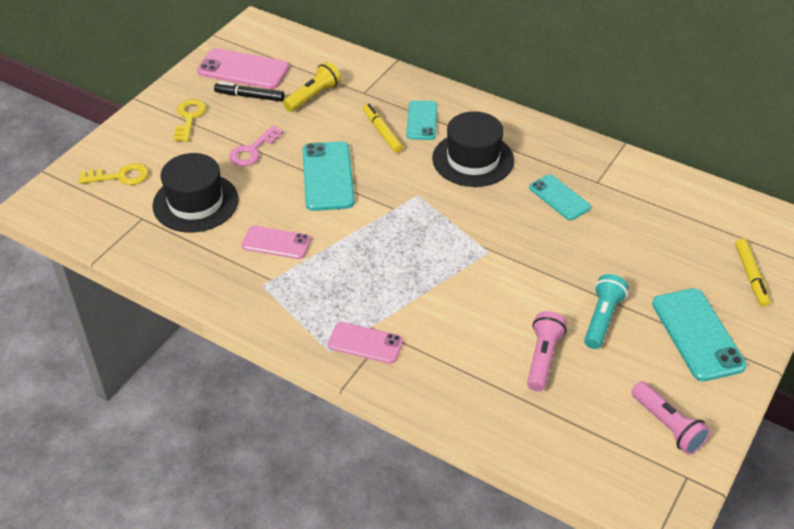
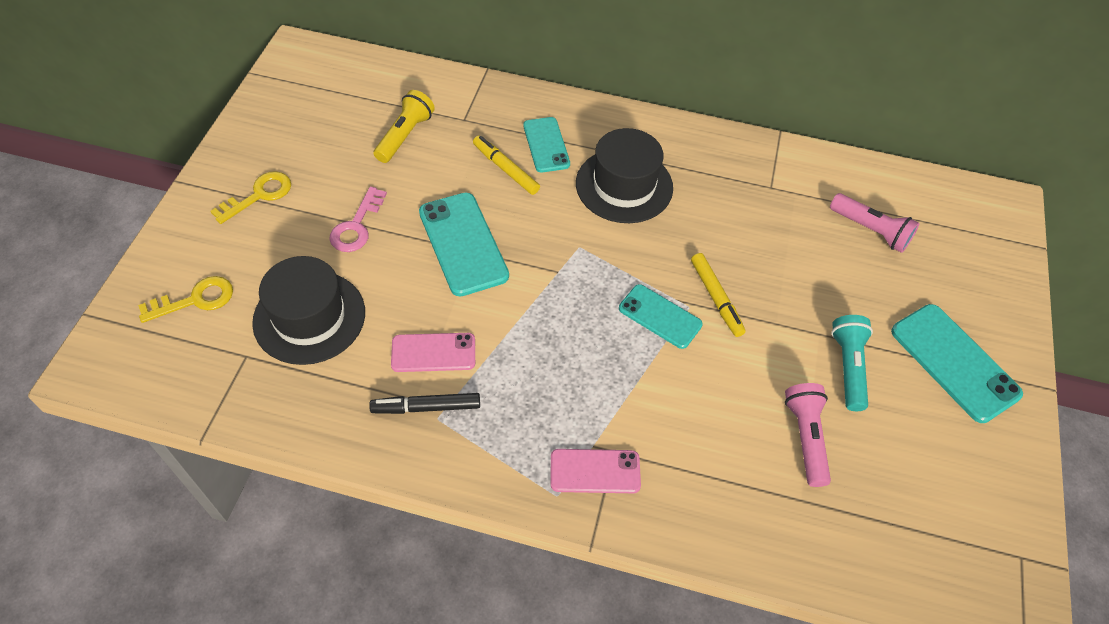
camera: 20 degrees left, 10 degrees up
(189, 118) = (259, 195): yellow key -> yellow key turned 60 degrees clockwise
(243, 70) = (304, 114): pink phone -> none
(249, 96) = (326, 150): black marker -> black marker (426, 407)
(559, 198) = (738, 216): turquoise phone -> turquoise phone (660, 316)
(668, 426) = (974, 493): pink flashlight -> pink flashlight (871, 230)
(751, 276) = (976, 273): yellow marker -> yellow marker (716, 298)

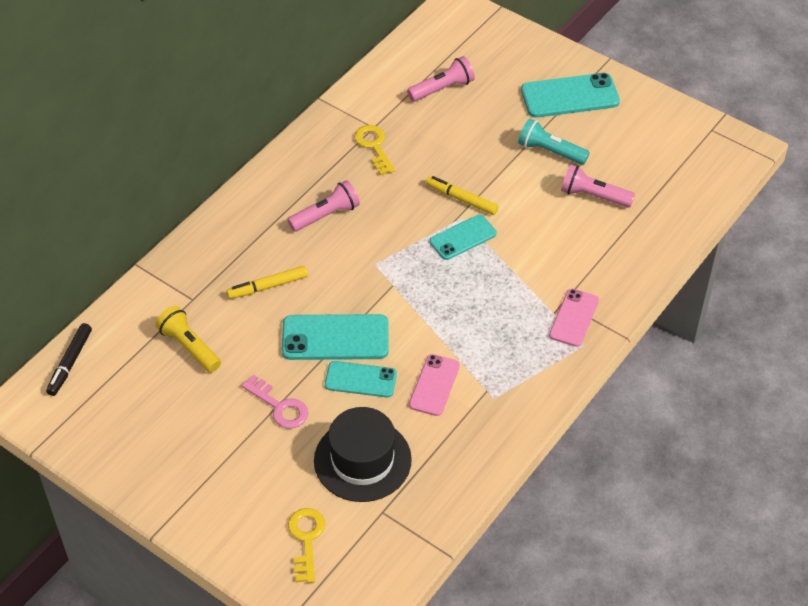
camera: 65 degrees left, 5 degrees down
(259, 195) = (206, 472): yellow key -> yellow key (374, 147)
(426, 407) = (482, 402): black marker -> black marker (70, 363)
(546, 145) = (254, 251): turquoise phone -> turquoise phone (360, 379)
(624, 185) = (326, 215): black hat -> pink flashlight
(716, 298) = (461, 199): yellow marker -> yellow marker turned 150 degrees counterclockwise

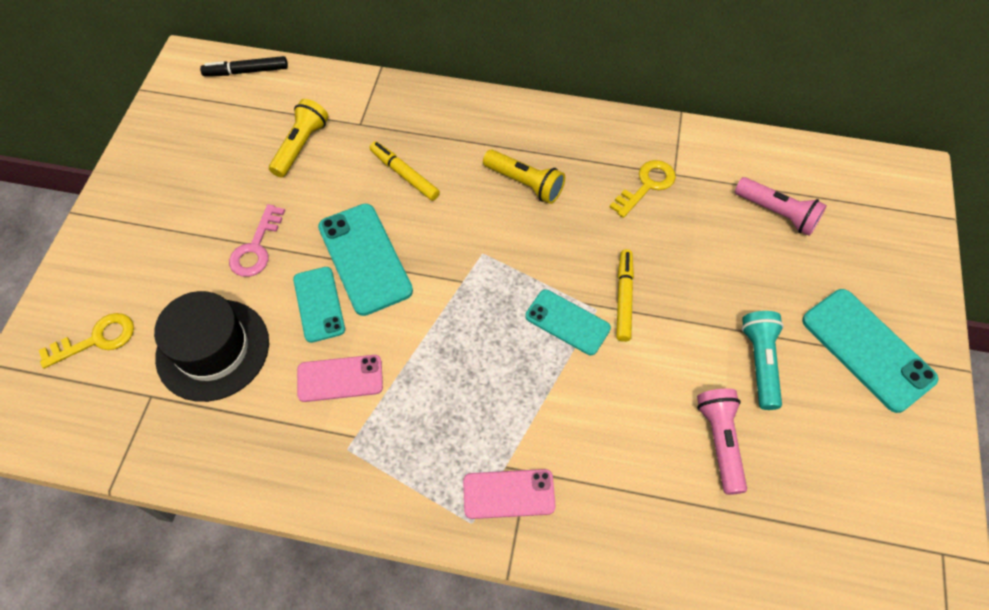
camera: 65 degrees right, 10 degrees up
(326, 215) = (525, 183): pink flashlight -> yellow flashlight

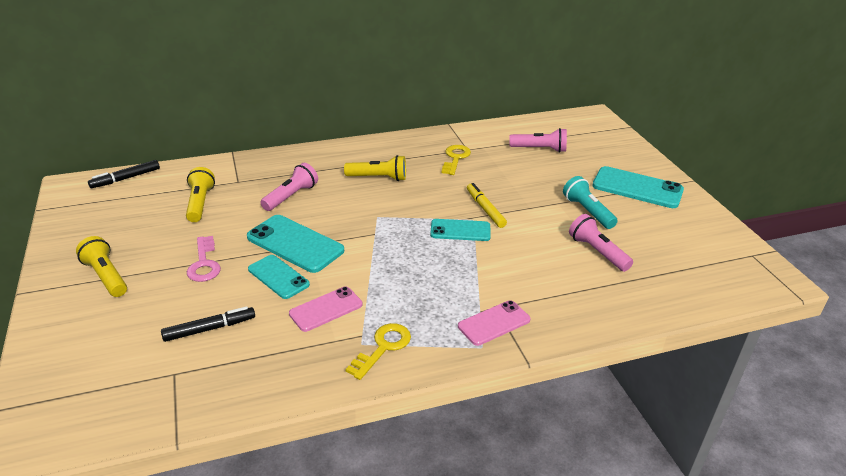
camera: 30 degrees left, 25 degrees down
(96, 340) = (98, 358): yellow key -> yellow key (383, 348)
(156, 224) = (106, 276): none -> yellow flashlight
(213, 349) = (209, 329): black hat -> black marker
(404, 175) = (291, 196): yellow marker -> pink flashlight

